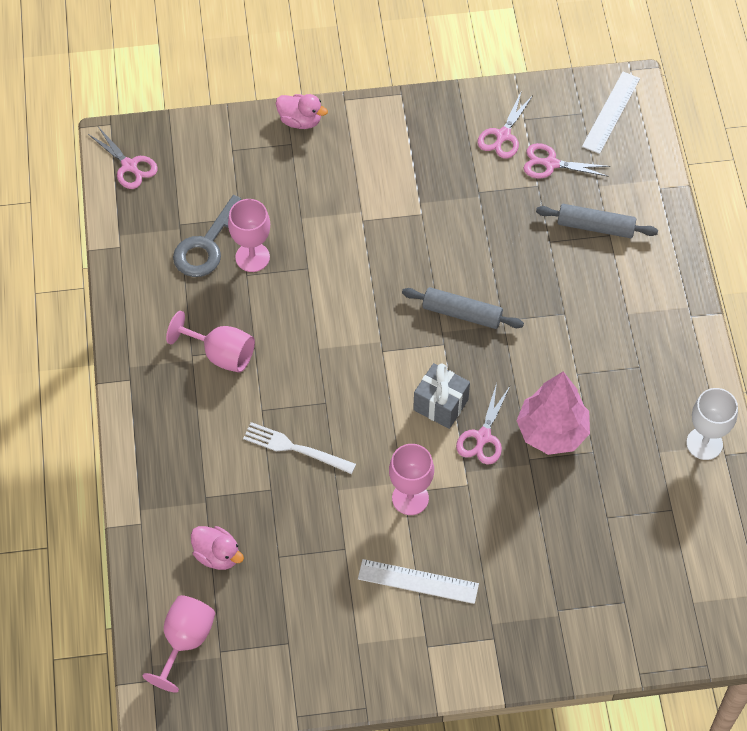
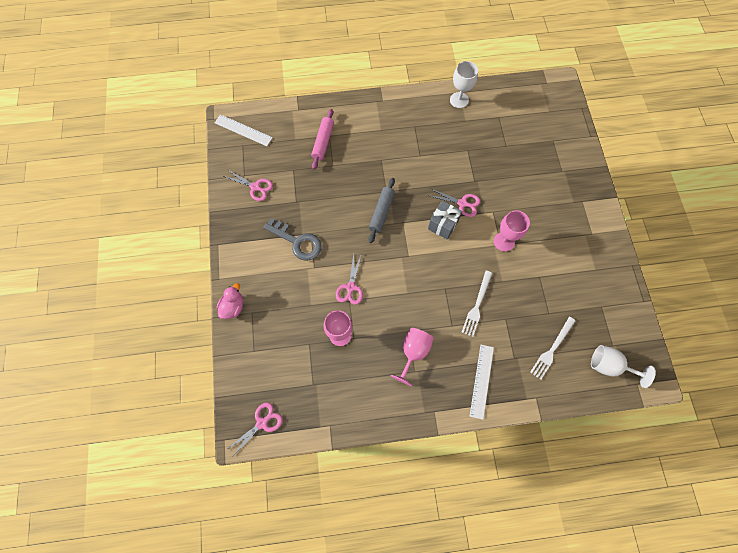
camera: 90 degrees left, 10 degrees up
(185, 641) = (609, 366): pink goblet -> white goblet
(208, 245) = (329, 364): grey key -> grey key (297, 242)
(217, 555) = (552, 349): pink duck -> white fork
(418, 581) = (554, 238): white ruler -> white ruler (481, 381)
(551, 163) = (278, 162): pink scissors -> pink scissors (350, 287)
(552, 432) = (457, 169): pink tree -> none
(595, 227) = (323, 142): grey rolling pin -> pink rolling pin

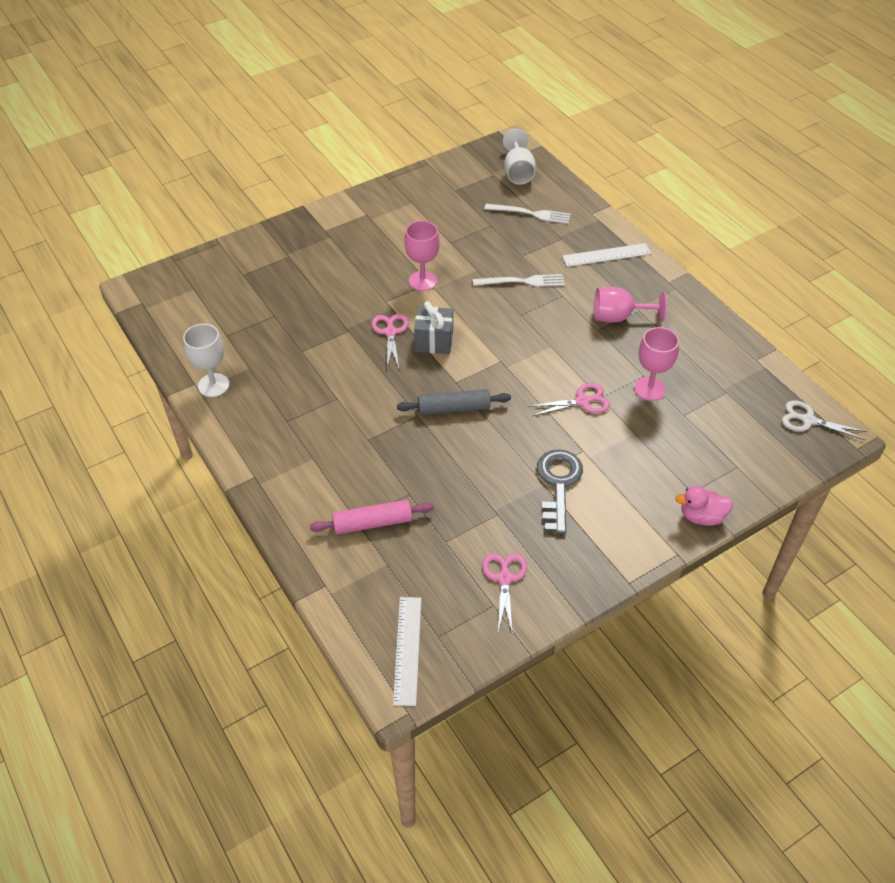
camera: 115 degrees left, 20 degrees down
(262, 423) = (808, 420): pink scissors -> white scissors

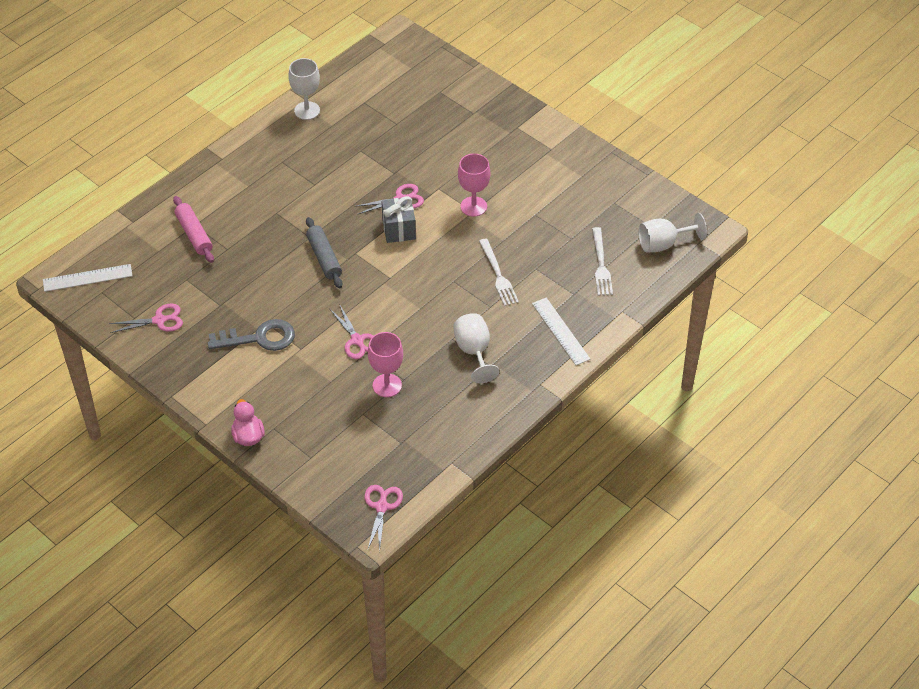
camera: 75 degrees right, 0 degrees up
(619, 317) = (474, 352): pink goblet -> white goblet
(808, 420) = (382, 507): white scissors -> pink scissors

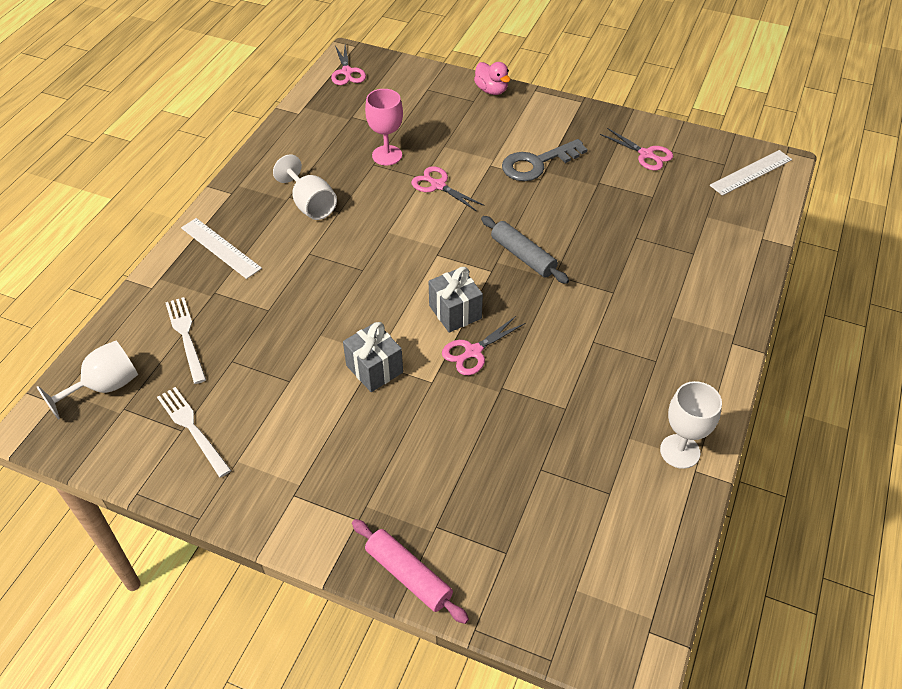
camera: 160 degrees right, 0 degrees up
(159, 320) = (646, 154): pink scissors -> pink scissors turned 105 degrees counterclockwise
(194, 234) = (684, 243): pink rolling pin -> pink rolling pin (408, 575)
(473, 206) = (374, 369): pink goblet -> grey gift
(498, 274) = (312, 290): white fork -> white fork (192, 429)

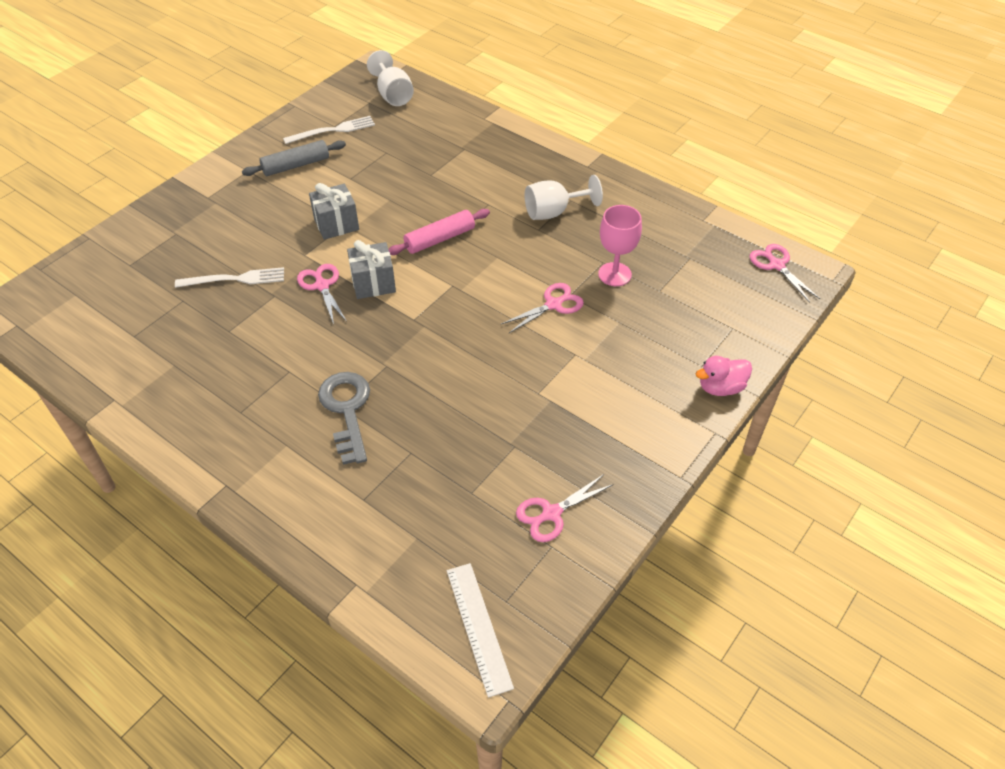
camera: 105 degrees right, 0 degrees up
(186, 337) = (422, 132): white fork -> white fork (234, 279)
(220, 248) = (516, 155): white ruler -> none
(347, 72) = (776, 265): pink scissors -> pink scissors turned 60 degrees clockwise
(408, 575) = (149, 214): pink rolling pin -> pink rolling pin (440, 239)
(523, 256) = (423, 347): grey rolling pin -> grey rolling pin (296, 165)
(537, 163) = (565, 396): grey key -> grey key (347, 410)
(680, 451) = (138, 395): white goblet -> none

